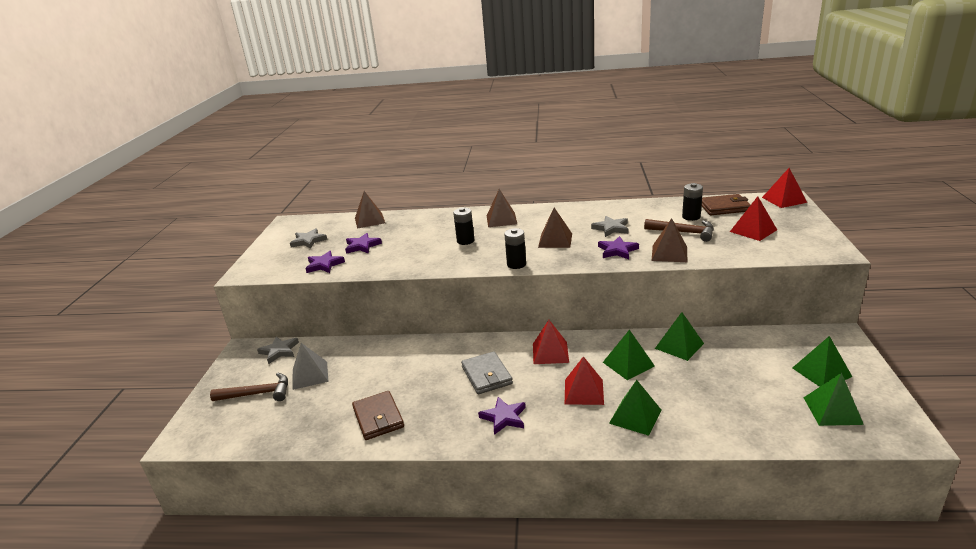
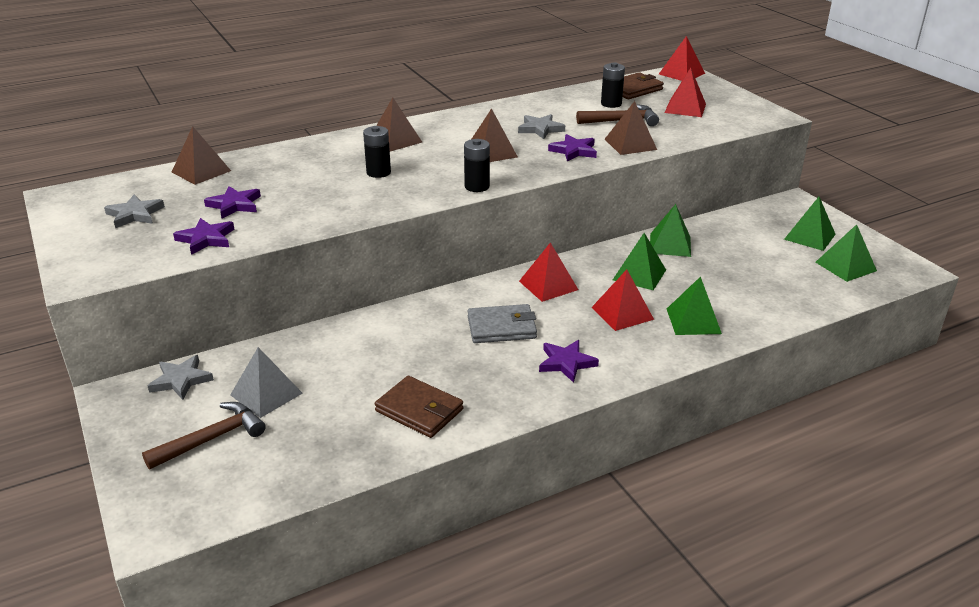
camera: 35 degrees left, 5 degrees up
(486, 375) = (501, 327): grey wallet -> grey wallet turned 45 degrees counterclockwise

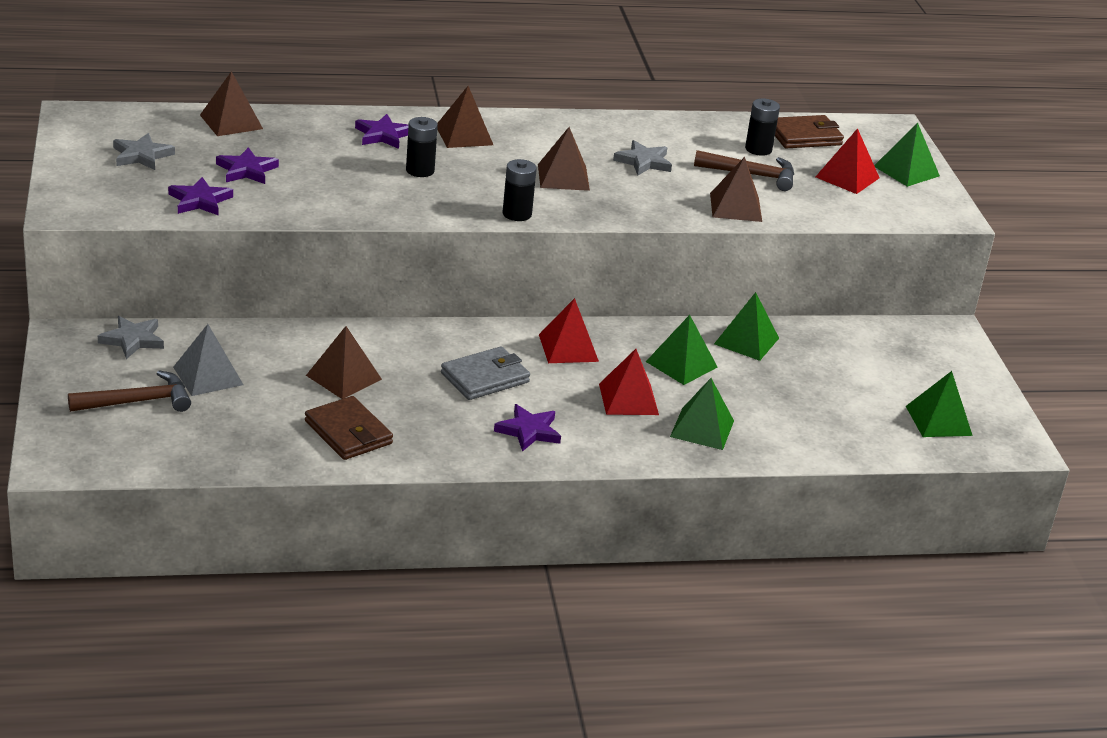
camera: 15 degrees right, 0 degrees up
(386, 360) = (343, 377): none -> brown pyramid
(501, 327) = (485, 378): grey wallet -> grey wallet turned 45 degrees counterclockwise
(574, 151) = (661, 199): purple star -> purple star (383, 135)
(681, 73) = (888, 128): red pyramid -> none
(809, 236) = (928, 376): green pyramid -> green pyramid (906, 171)

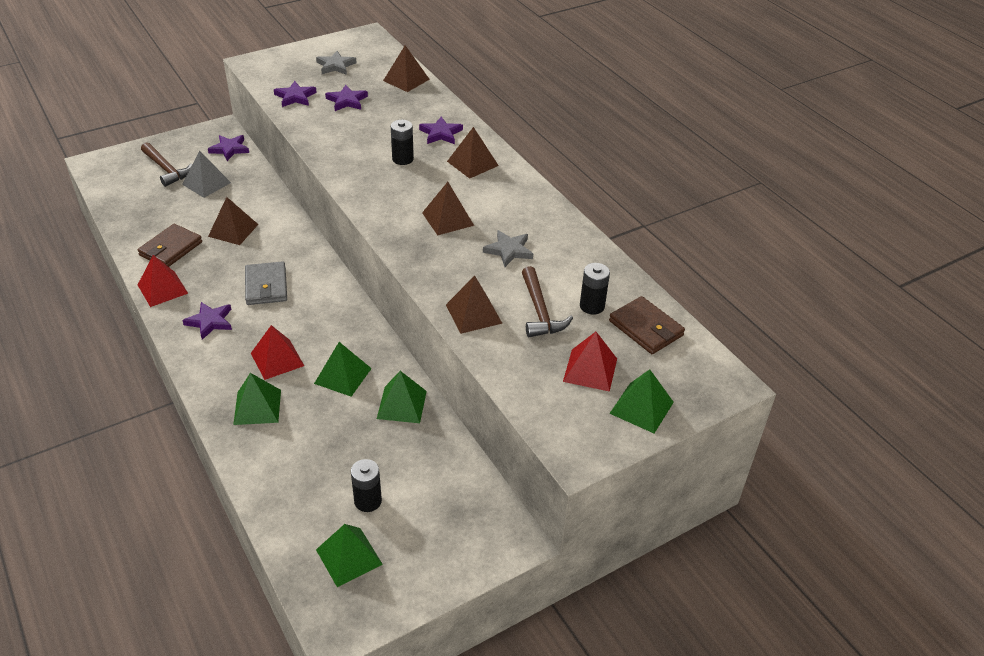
camera: 70 degrees right, 10 degrees up
(133, 340) = (229, 149): grey star -> purple star
(485, 378) = (266, 286): grey wallet -> grey wallet turned 45 degrees clockwise
(517, 214) = (372, 212): black battery -> black battery (368, 501)
(568, 348) = (329, 314): red pyramid -> red pyramid (162, 289)

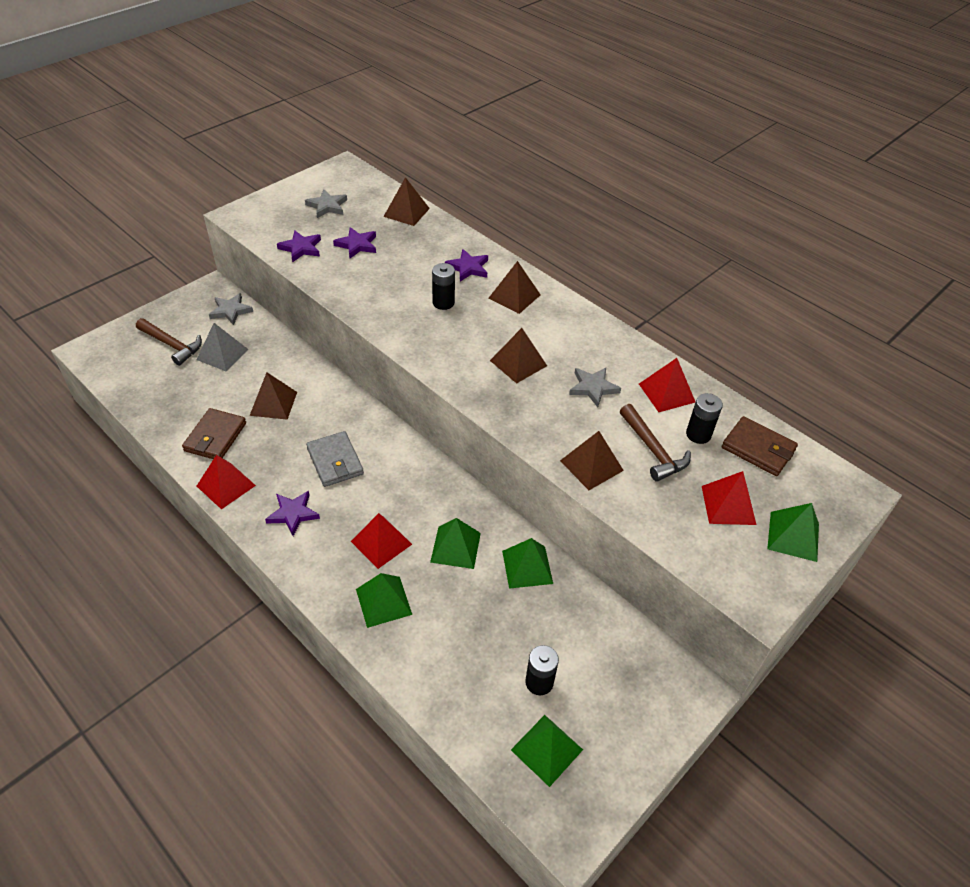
camera: 15 degrees left, 5 degrees up
(229, 149) = (230, 311): purple star -> grey star
(579, 266) = (666, 392): none -> red pyramid

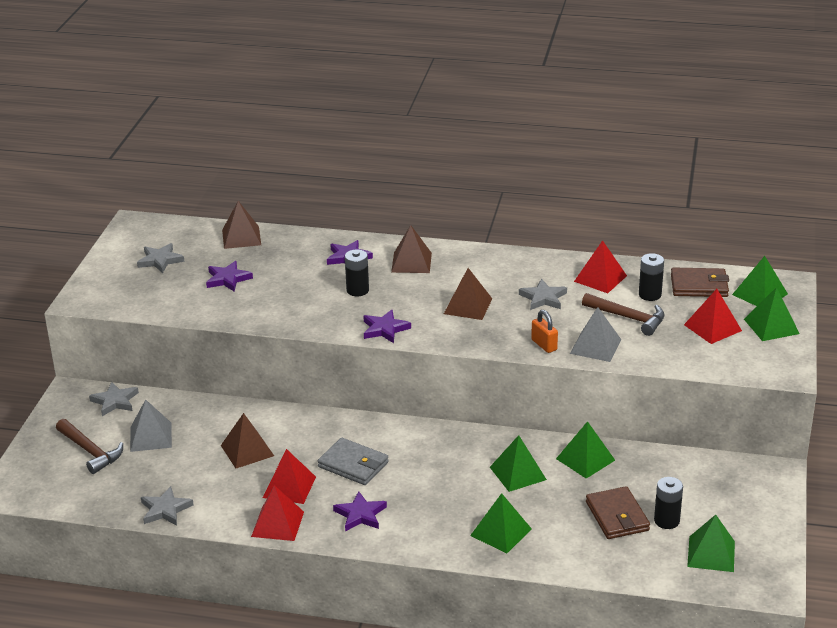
camera: 30 degrees left, 15 degrees down
(166, 425) = (165, 509): none -> grey star
(172, 345) = (90, 451): brown hammer -> brown hammer turned 45 degrees clockwise
(215, 437) = (224, 497): brown wallet -> brown wallet (617, 516)
(301, 248) = (178, 301): purple star -> purple star (384, 329)
(381, 542) = (456, 498): red pyramid -> red pyramid (289, 487)
(545, 439) = (544, 345): none -> orange padlock
(591, 465) = (595, 346): brown pyramid -> grey pyramid
(815, 490) = (760, 294): none -> green pyramid

